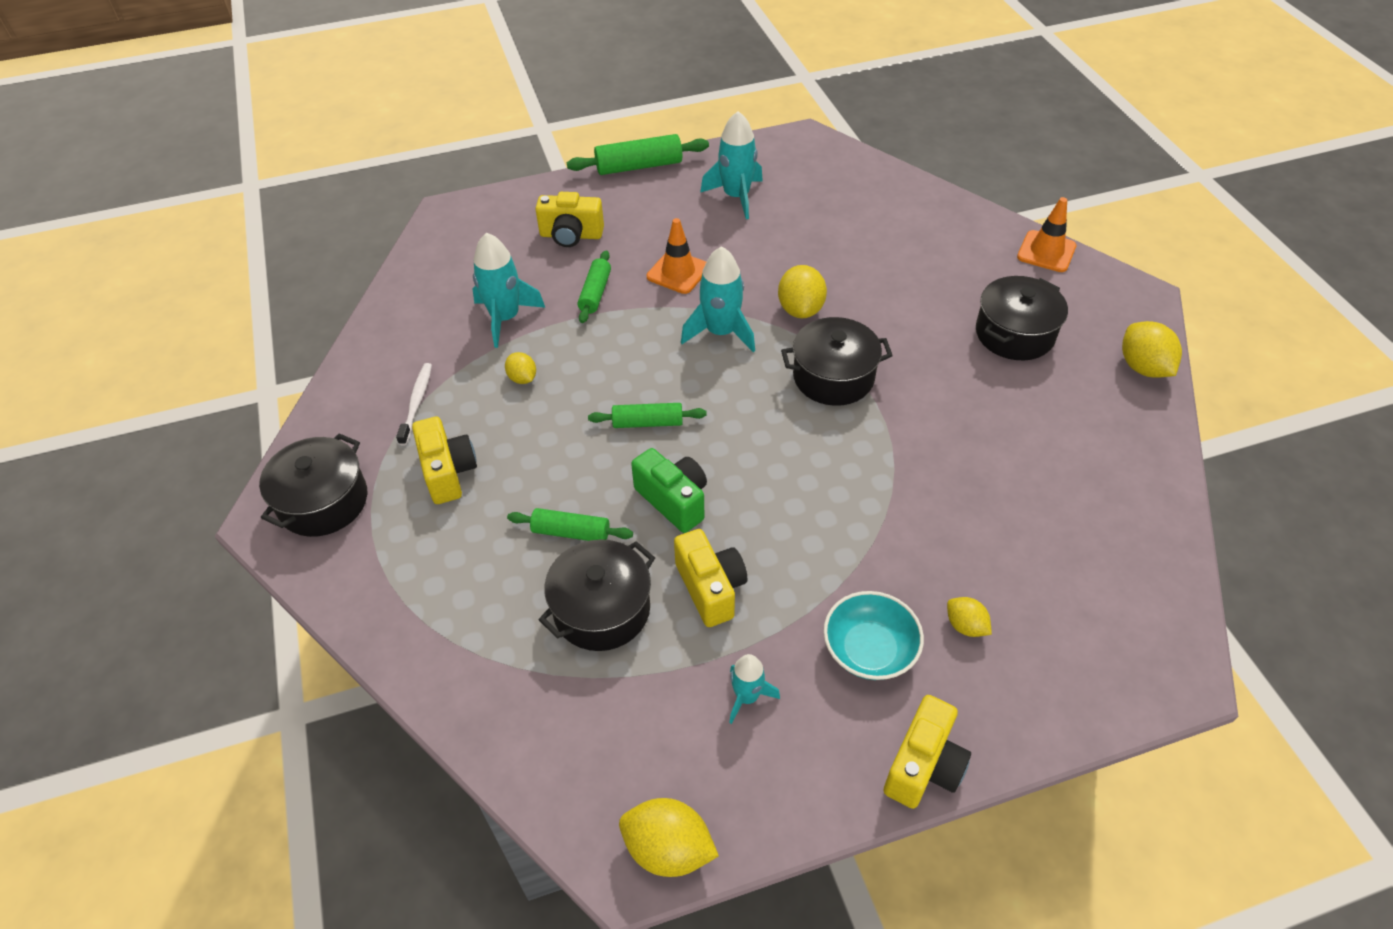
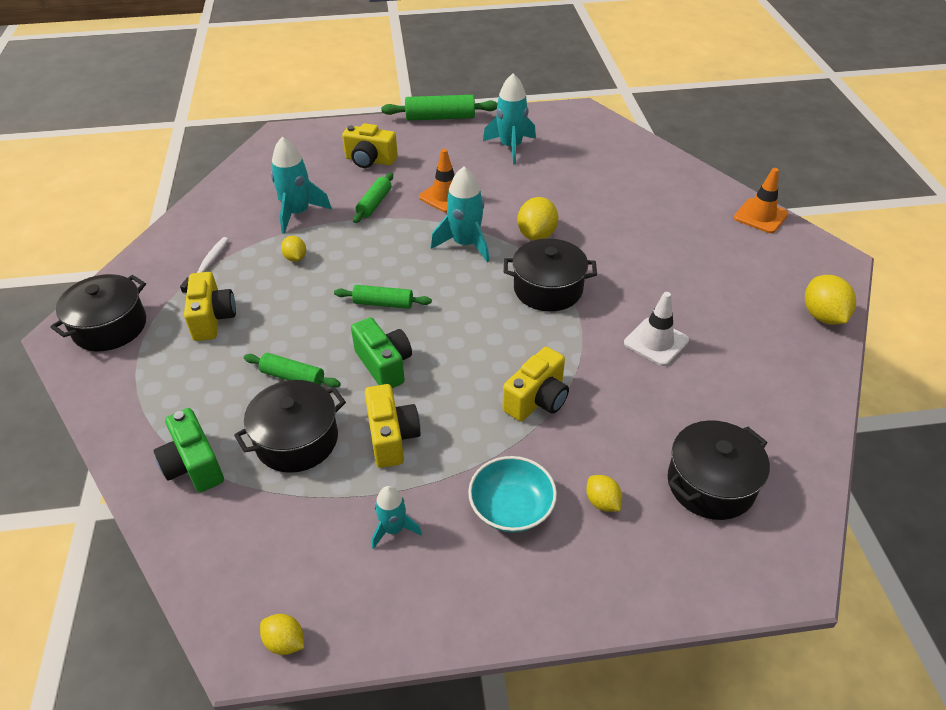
camera: 10 degrees right, 5 degrees down
(491, 660) = (194, 465): none -> green camera
(668, 849) = (285, 642): yellow lemon -> yellow lemon, size x0.59
(923, 766) = (529, 613): yellow camera -> yellow camera (537, 400)
(972, 425) = (656, 342): none -> white traffic cone
(1014, 334) = (714, 275): black pot -> black pot (710, 484)

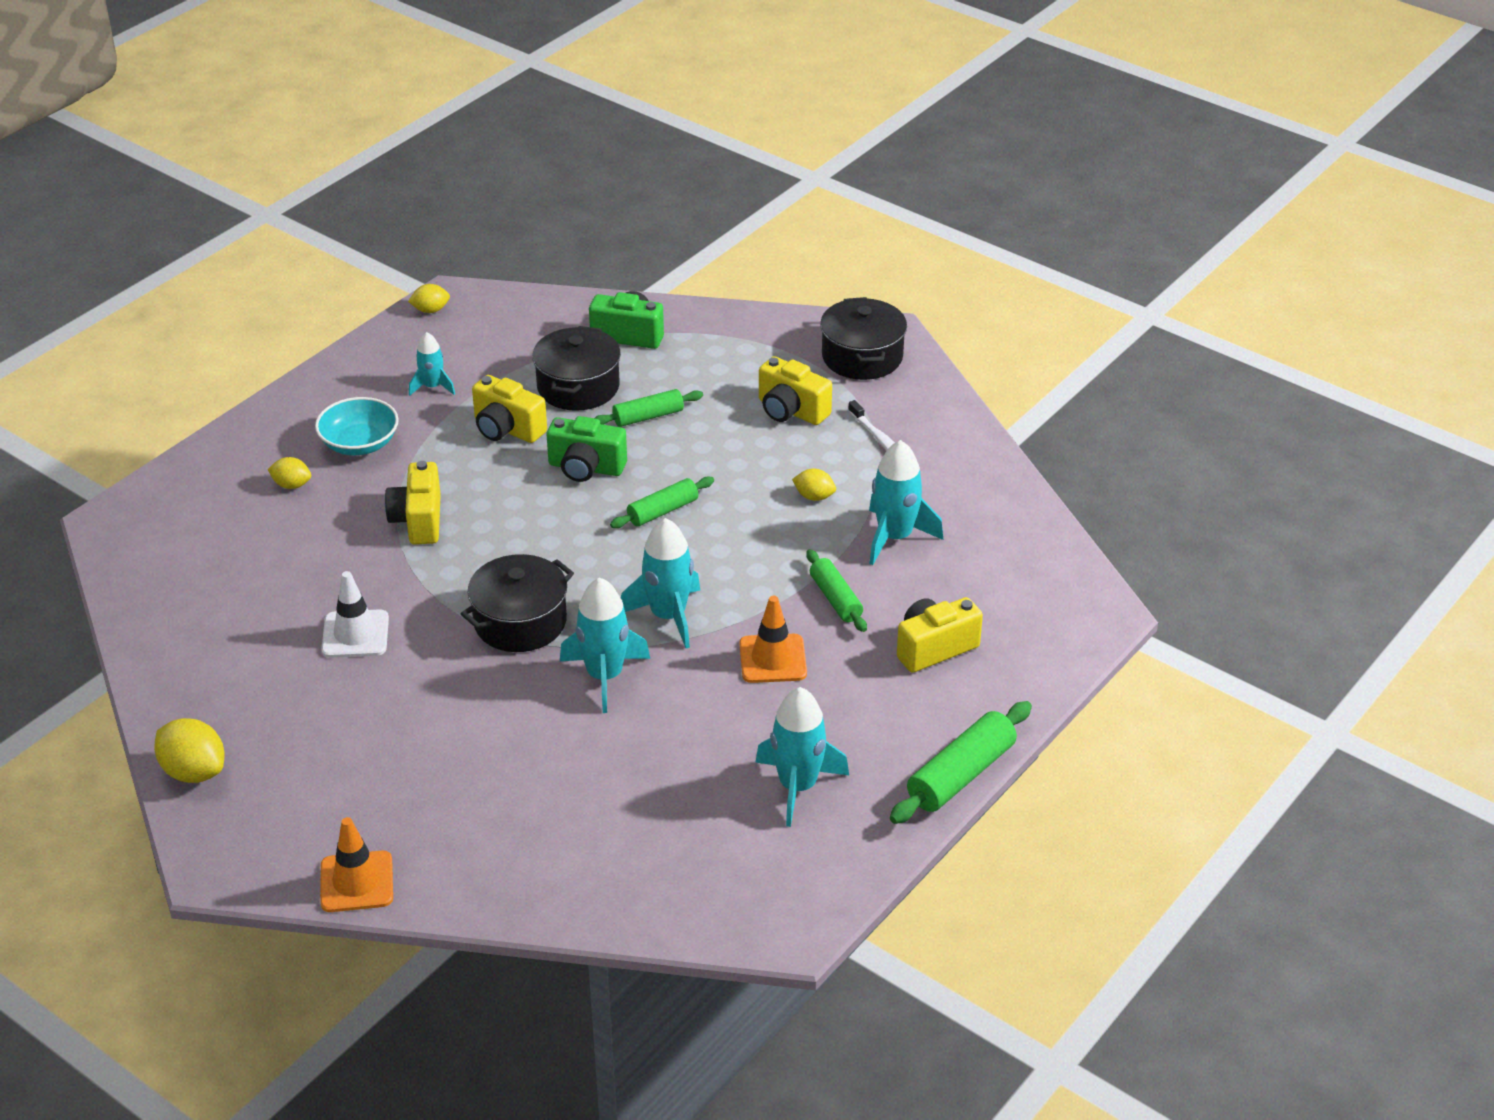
camera: 135 degrees right, 5 degrees down
(536, 235) = (605, 676): yellow lemon -> turquoise rocket
(710, 484) = (211, 545): black pot -> none

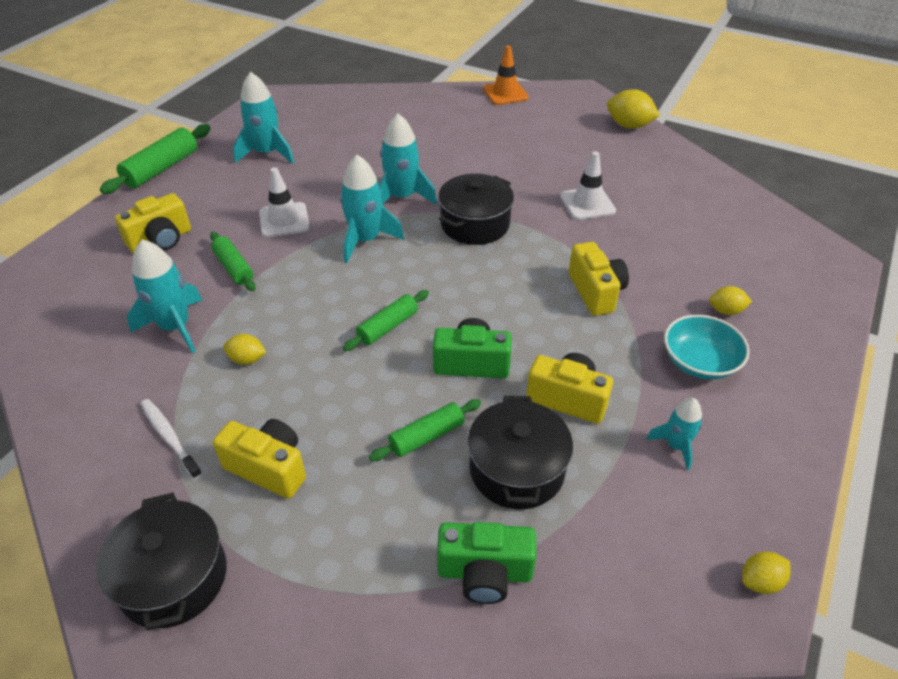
camera: 170 degrees right, 5 degrees up
(773, 659) = (284, 220): orange traffic cone -> white traffic cone

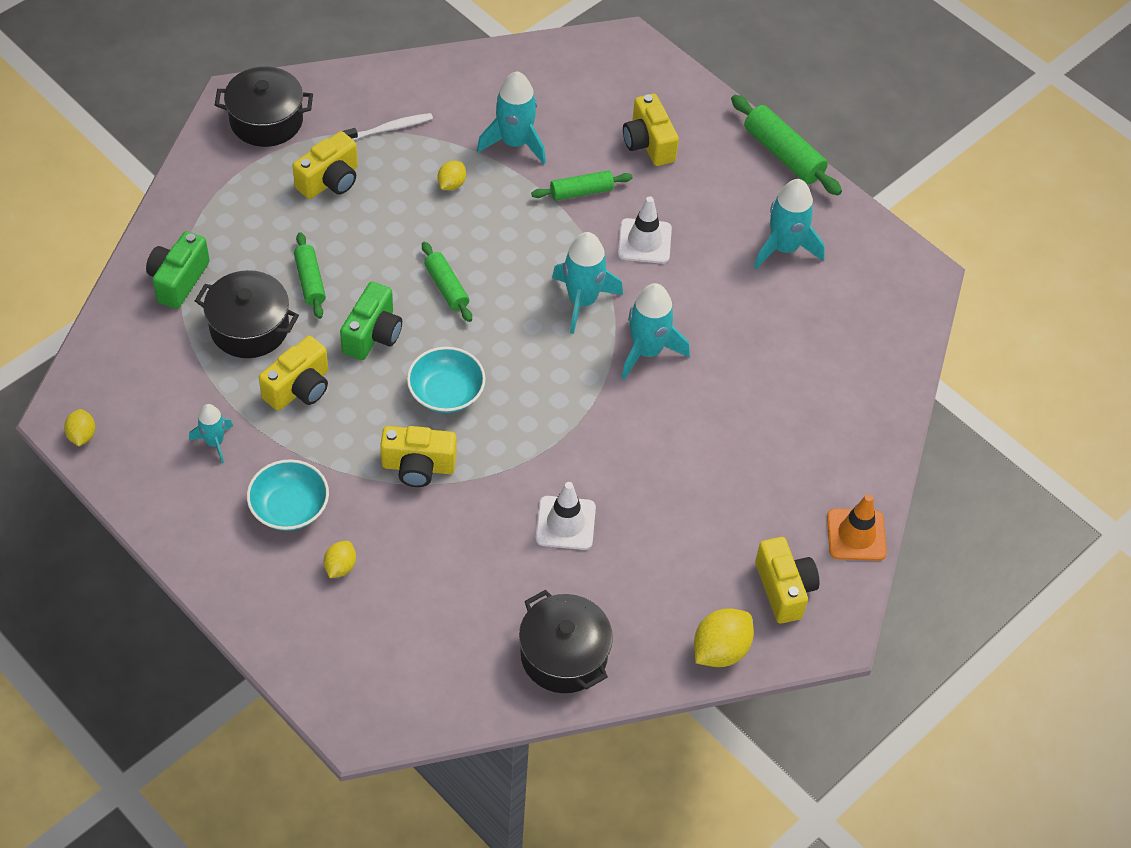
camera: 105 degrees right, 10 degrees up
(475, 224) = (571, 402): black pot -> black pot (564, 655)
(509, 295) = (446, 393): none -> turquoise bowl
(565, 111) = (784, 589): none -> yellow camera

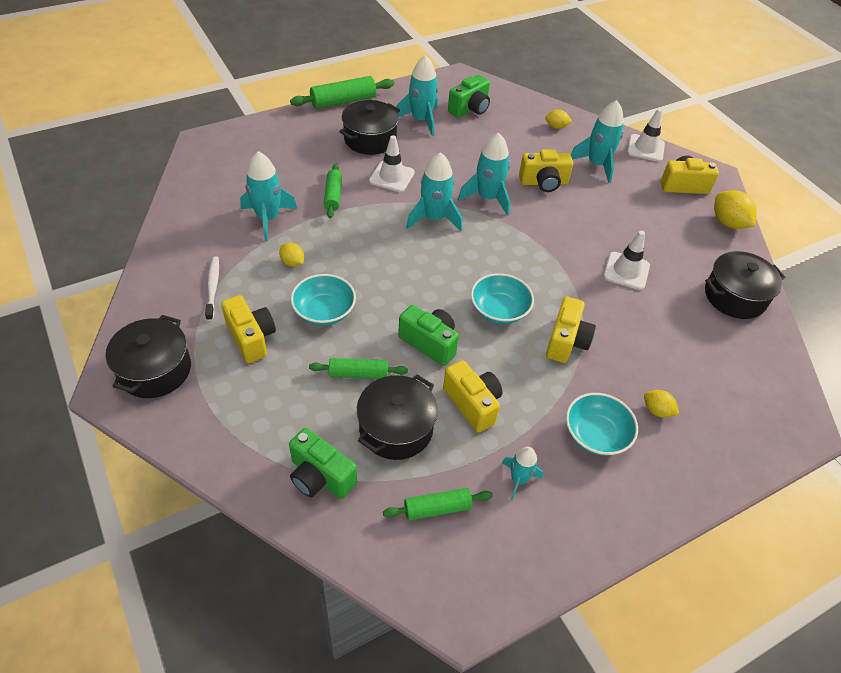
camera: 75 degrees left, 5 degrees down
(82, 435) = (489, 598): yellow lemon -> yellow lemon (556, 127)
(388, 231) = (324, 311): none -> turquoise bowl
(446, 287) = (396, 288): green rolling pin -> green rolling pin (437, 508)
(648, 143) = (304, 154): yellow camera -> yellow camera (543, 183)
(712, 202) = (370, 139): none -> black pot
(782, 473) = (597, 165): none -> turquoise rocket
(842, 299) = (470, 109): none -> green camera
(856, 535) = (645, 148): orange traffic cone -> white traffic cone

